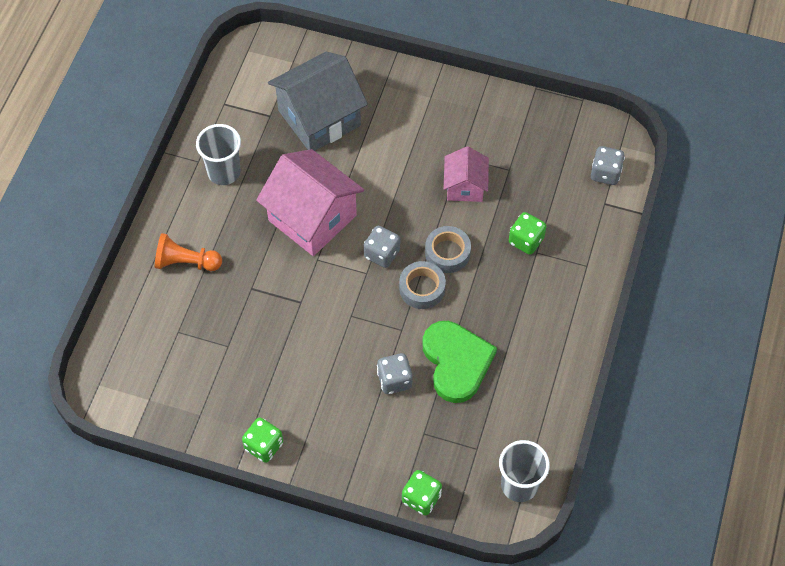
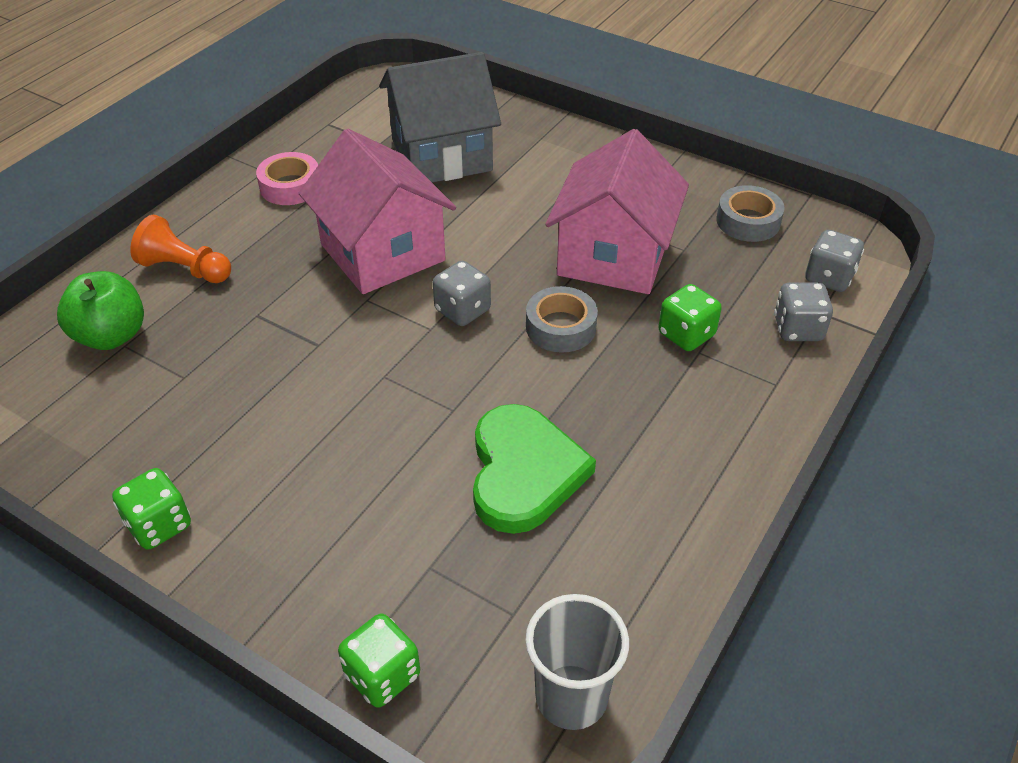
camera: 15 degrees right, 15 degrees down
(166, 326) = (111, 336): none -> green apple
(224, 172) = (290, 186): grey cup -> pink tape
(394, 380) = (413, 476): grey dice -> grey dice (798, 329)
(422, 288) = (505, 363): grey tape -> grey tape (748, 221)
(465, 186) = (613, 256): pink house -> pink house, size x1.79

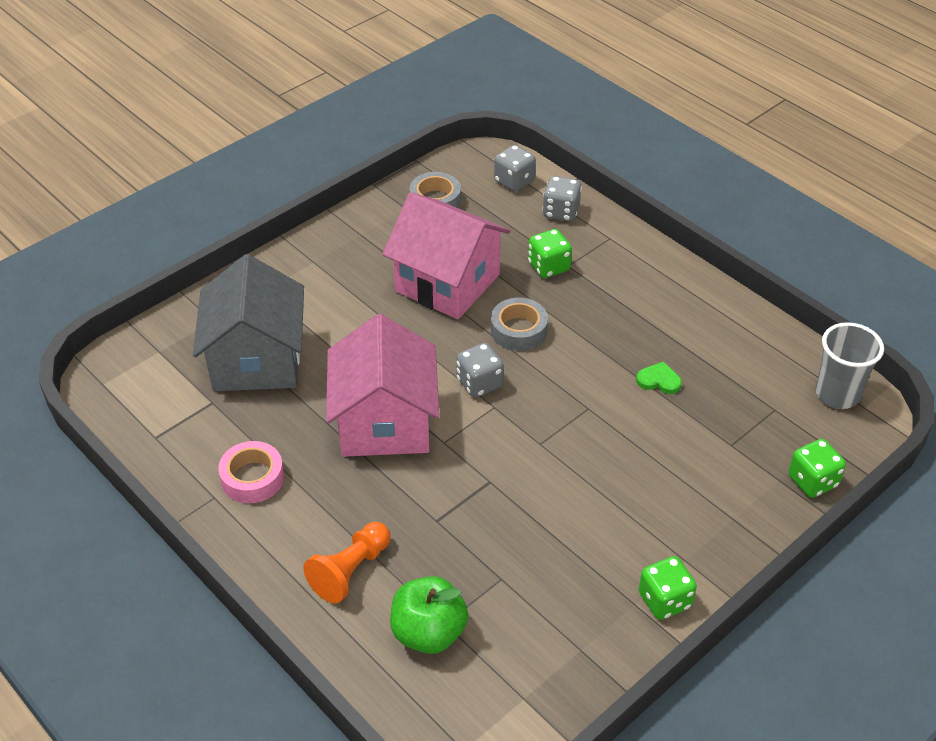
camera: 75 degrees left, 0 degrees up
(382, 252) = (385, 422): pink house -> pink house turned 75 degrees counterclockwise
(524, 472) = (659, 380): green heart -> green heart, size x0.42

